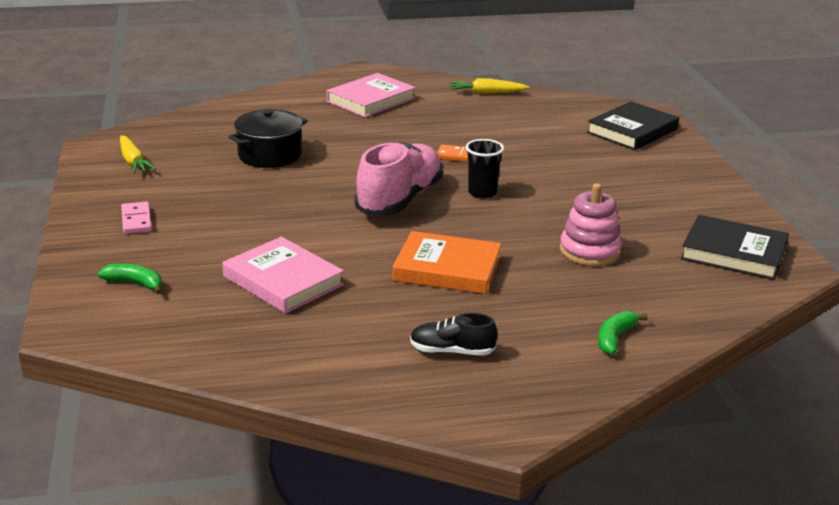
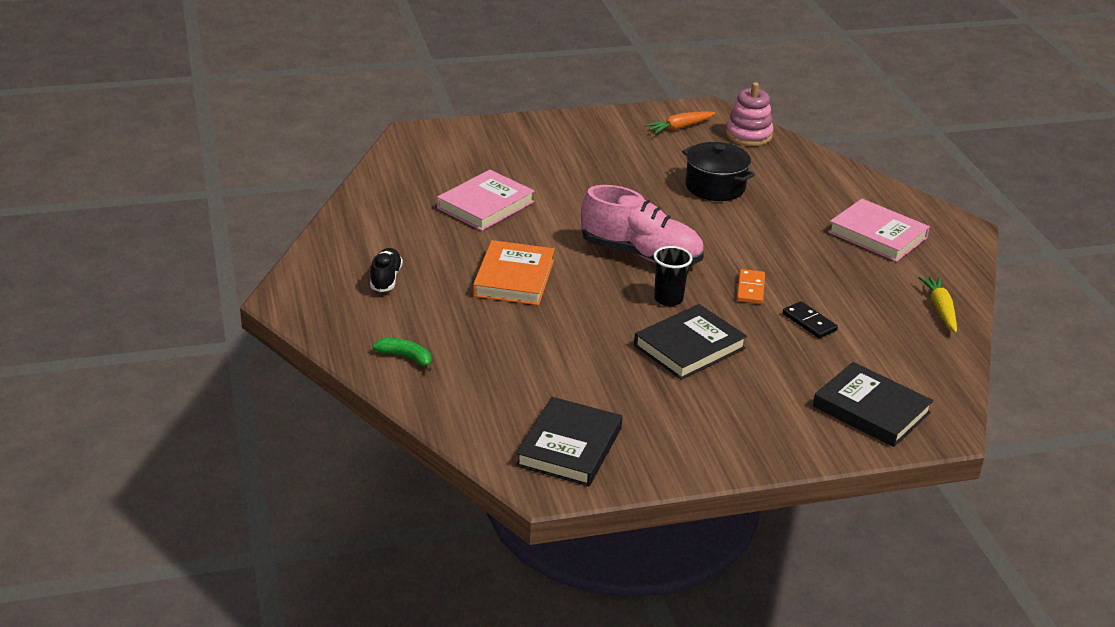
camera: 85 degrees right, 5 degrees up
(133, 161) = (679, 128): yellow carrot -> orange carrot
(135, 283) = (475, 149): green banana -> none
(136, 220) = (573, 140): pink domino -> none
(513, 139) = (809, 322): none -> black domino
(561, 190) = (689, 347): none -> black book
(590, 251) = (558, 355): pink stacking toy -> pink stacking toy (748, 135)

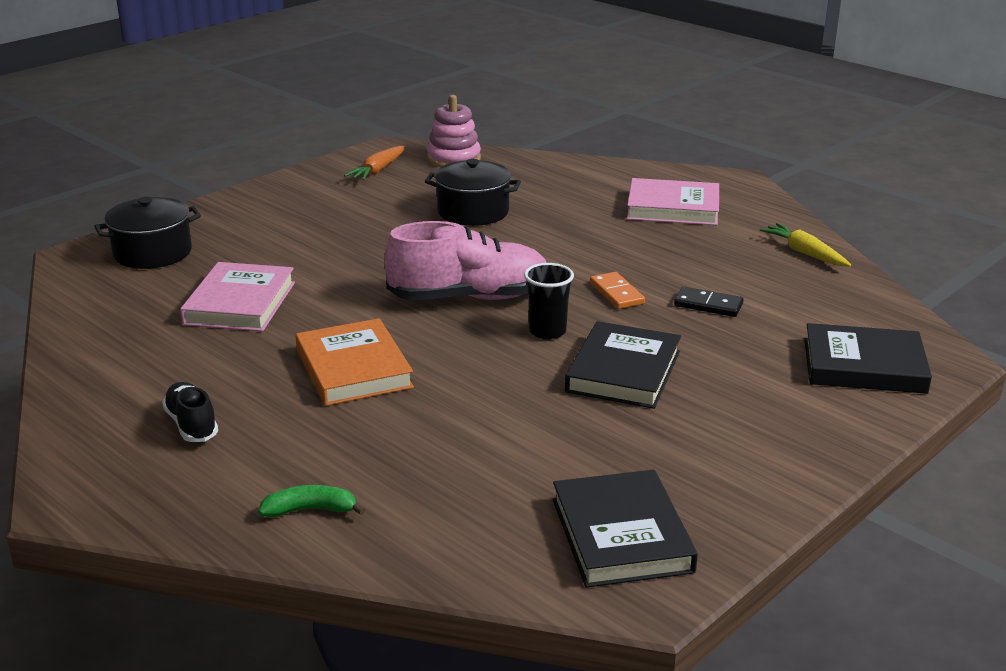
camera: 30 degrees left, 5 degrees down
(463, 147) = (153, 253): none -> black pot

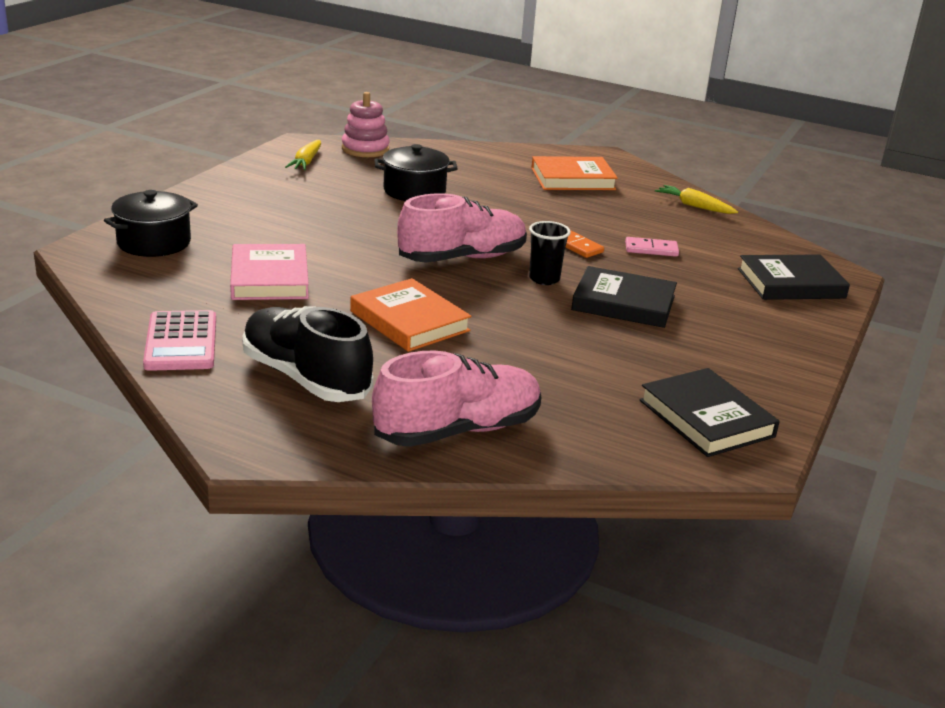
camera: 20 degrees left, 0 degrees up
(96, 368) = (181, 342): none -> pink calculator
(192, 425) = (305, 378): black shoe -> black shoe, size x1.97
(310, 510) = (458, 430): green banana -> pink shoe
(378, 170) = (306, 162): orange carrot -> yellow carrot
(623, 371) = (623, 303): black book -> black book turned 75 degrees counterclockwise
(673, 208) = (572, 179): pink book -> orange book
(708, 305) = (651, 249): black domino -> pink domino

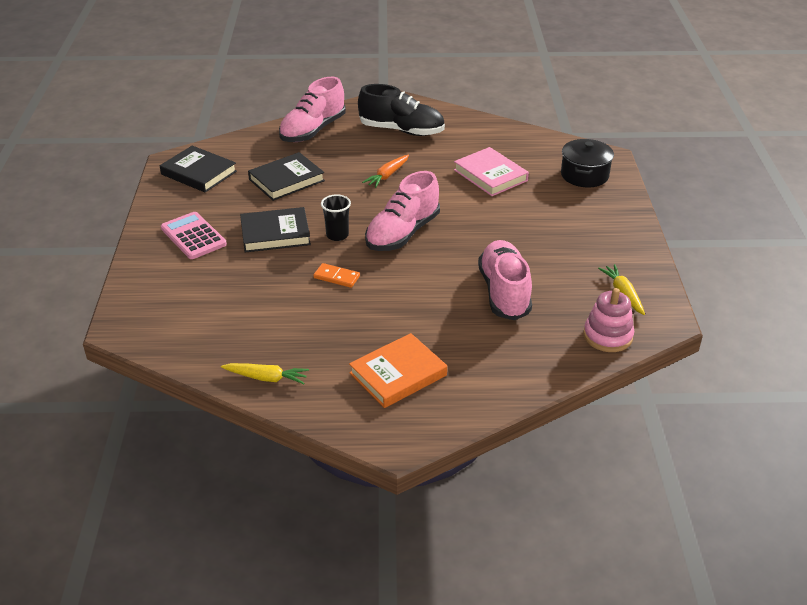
camera: 155 degrees right, 10 degrees up
(181, 342) = (477, 127): pink calculator -> pink calculator (193, 236)
(409, 321) = (387, 175): orange book -> orange carrot
(414, 191) = (504, 292): black pot -> pink shoe
(651, 249) = (280, 296): pink domino -> none
(791, 283) = (162, 299): black book -> black book (286, 180)

